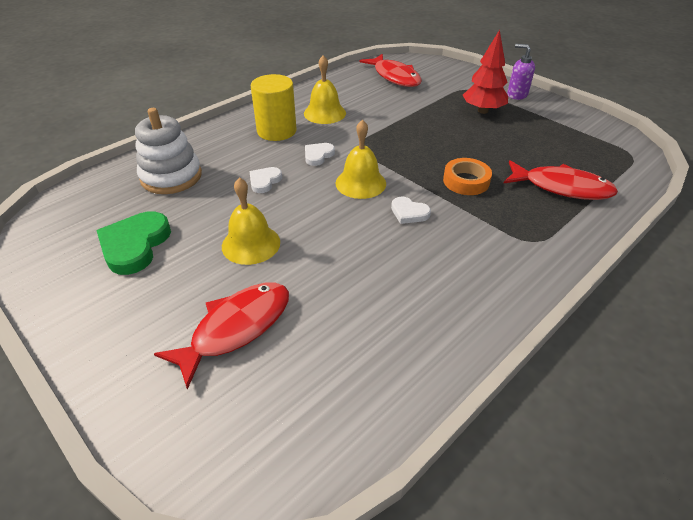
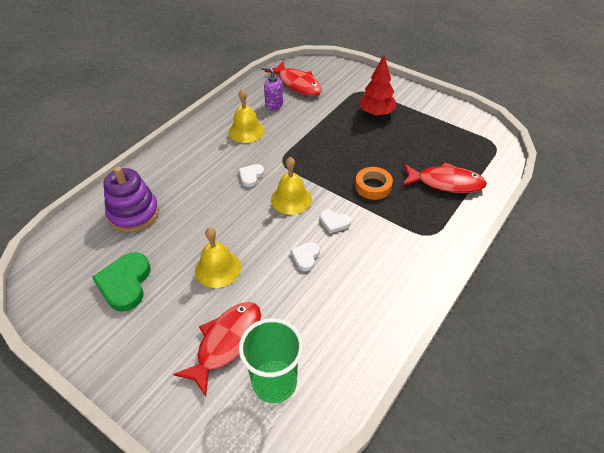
camera: 10 degrees left, 5 degrees up
(171, 177) = (133, 213): white stacking toy -> purple stacking toy
(264, 181) = (213, 208): white heart -> white heart (305, 257)
(276, 131) = (210, 155): yellow cylinder -> none
(286, 387) = (274, 382): none -> green cup
(517, 95) = (401, 93): purple soap dispenser -> purple soap dispenser (274, 105)

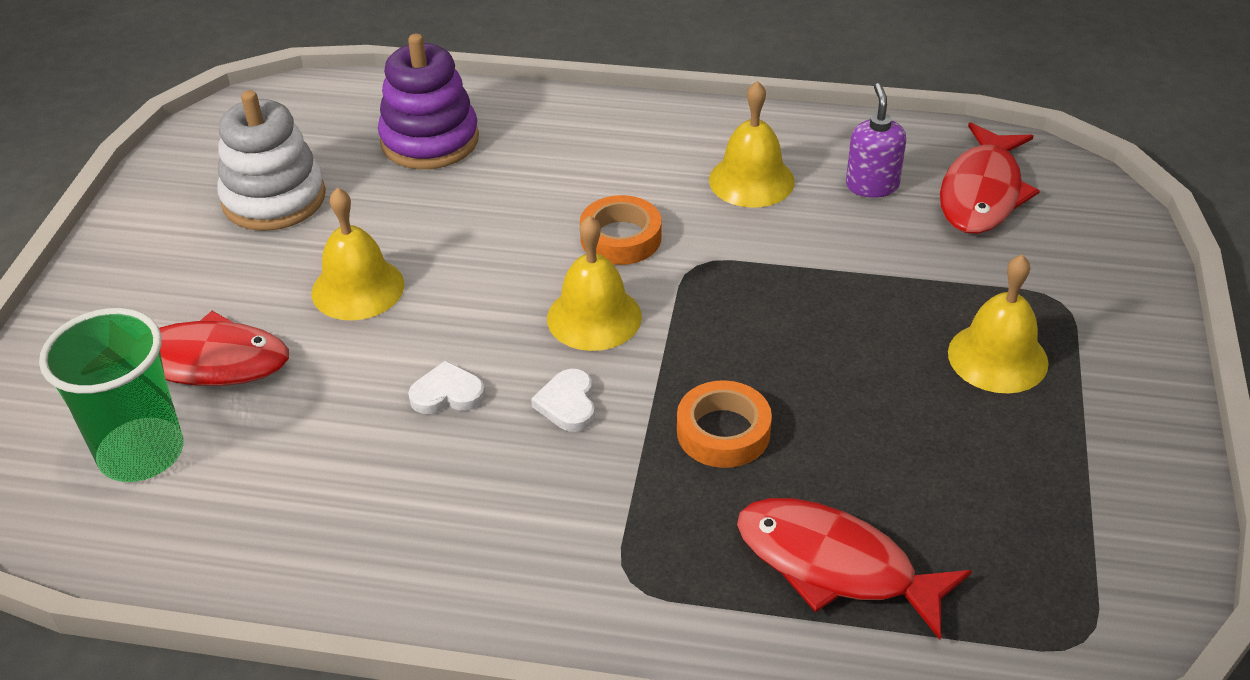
camera: 65 degrees right, 5 degrees down
(125, 283) = (274, 199): green heart -> white stacking toy
(251, 176) = (621, 238): white heart -> orange tape
(376, 113) = (997, 357): red tree -> yellow bell
(446, 183) = (835, 565): red fish -> red fish turned 135 degrees clockwise

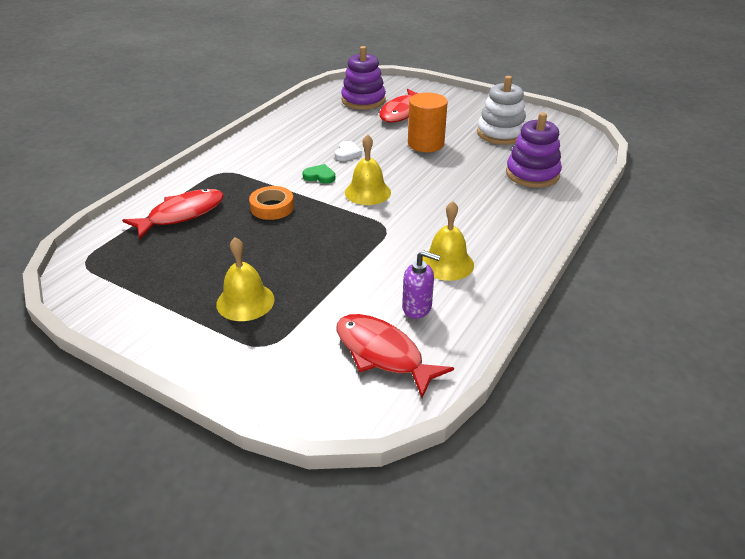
camera: 110 degrees right, 5 degrees down
(141, 453) = (363, 100): green cup -> purple stacking toy
(358, 288) = (426, 144): yellow bell -> orange cylinder
(568, 404) = (319, 176): white heart -> green heart
(621, 238) = (420, 210): orange tape -> none

